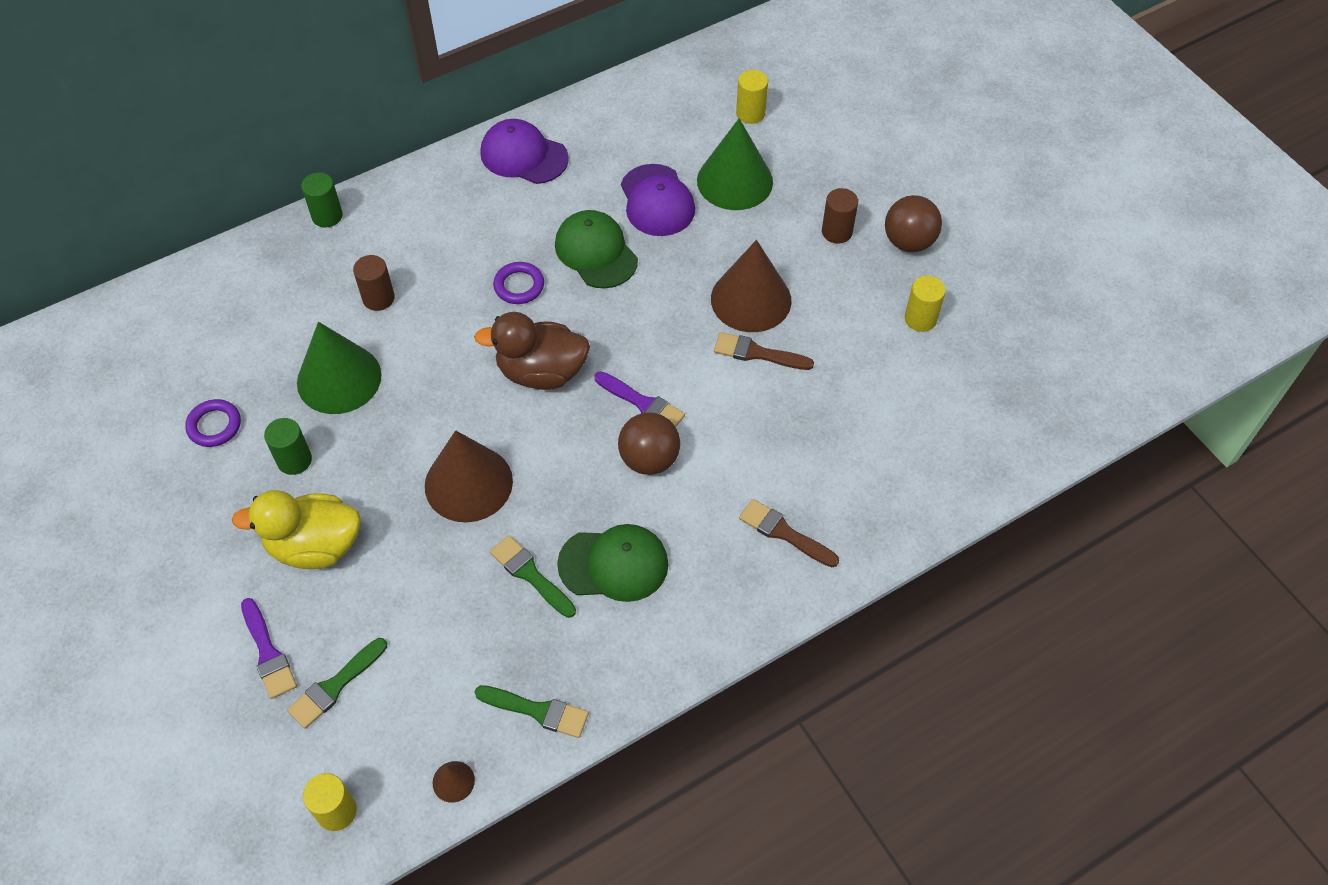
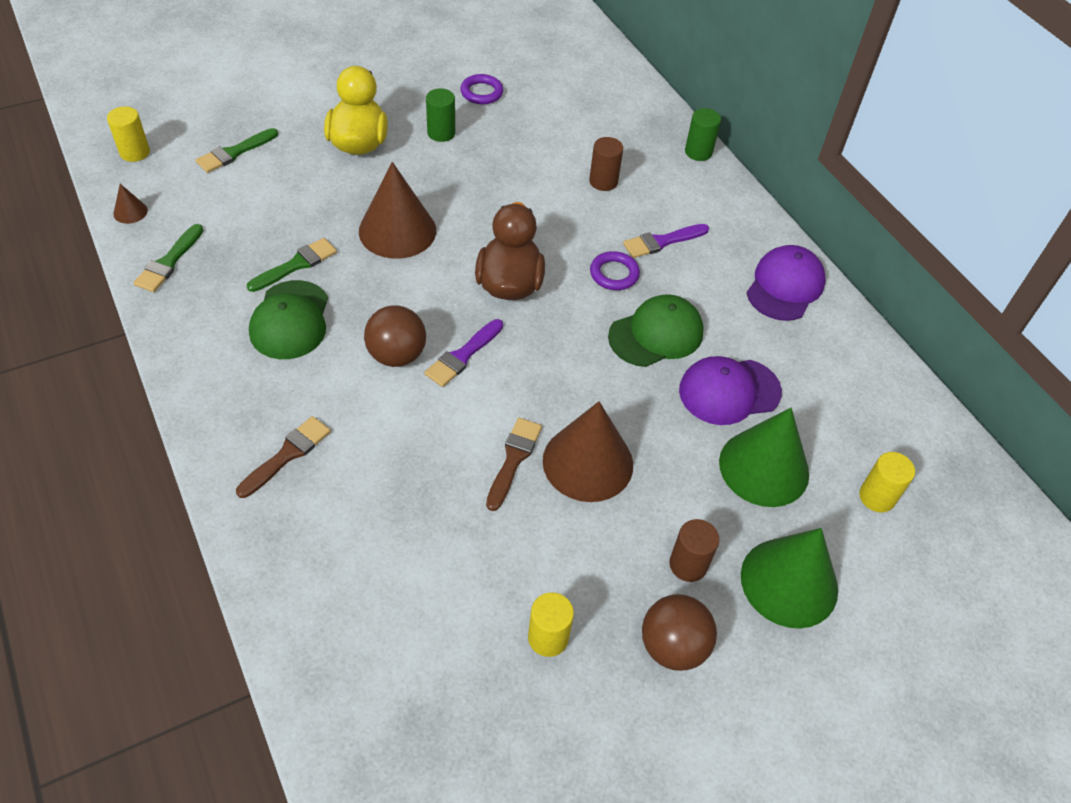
camera: 90 degrees right, 5 degrees down
(268, 653) = (274, 120): purple brush -> purple brush (662, 242)
(335, 686) = (234, 152): green brush -> green brush turned 90 degrees counterclockwise
(339, 378) = (518, 157): green cone -> green cone (789, 582)

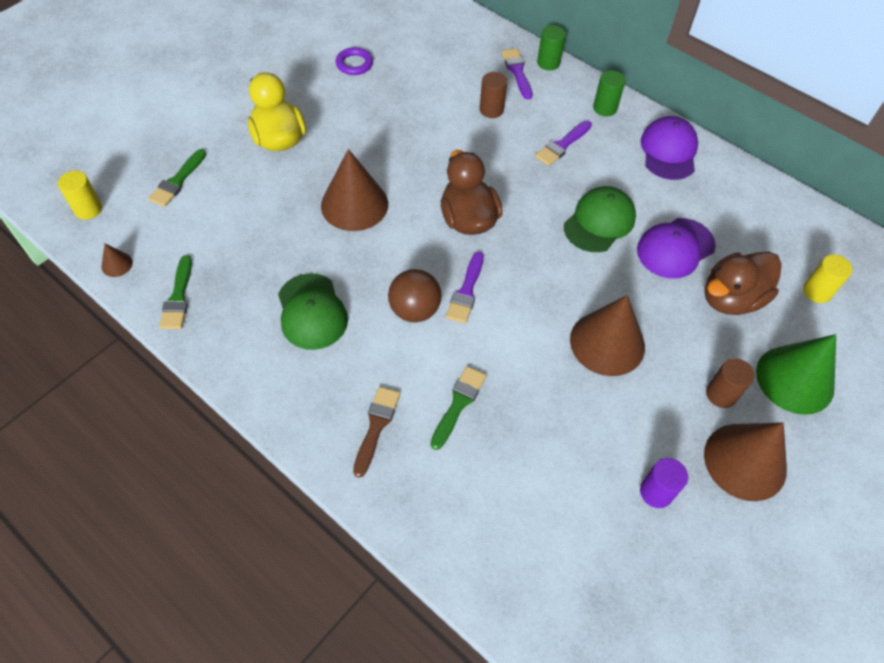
camera: 20 degrees left, 5 degrees up
(296, 265) = (289, 262): green brush -> green brush (458, 403)
(441, 133) = (341, 109): green cylinder -> green cylinder (605, 108)
(513, 459) = (552, 361): brown brush -> none
(548, 637) = (656, 492): yellow cylinder -> purple cylinder
(614, 274) = (542, 183): purple ring -> none
(657, 151) = (517, 71): none -> purple brush
(672, 646) = (745, 461): brown ball -> brown cone
(764, 467) = (731, 298): green cone -> brown duck

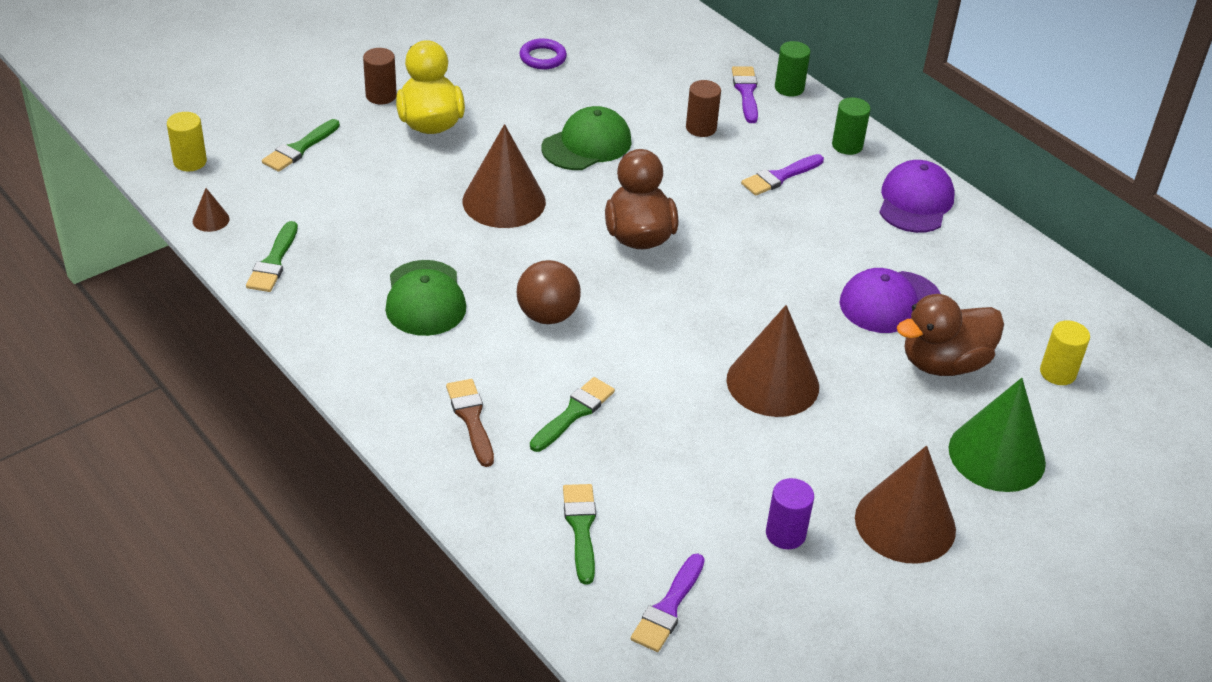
camera: 10 degrees right, 15 degrees down
(376, 426) = (471, 418): brown brush -> brown brush turned 45 degrees counterclockwise
(466, 291) = (615, 307): purple brush -> purple brush (668, 608)
(492, 521) = (581, 528): none -> green brush
(599, 222) = (802, 262): green cap -> green cap (587, 144)
(721, 394) = (897, 455): brown cylinder -> brown cylinder (381, 96)

